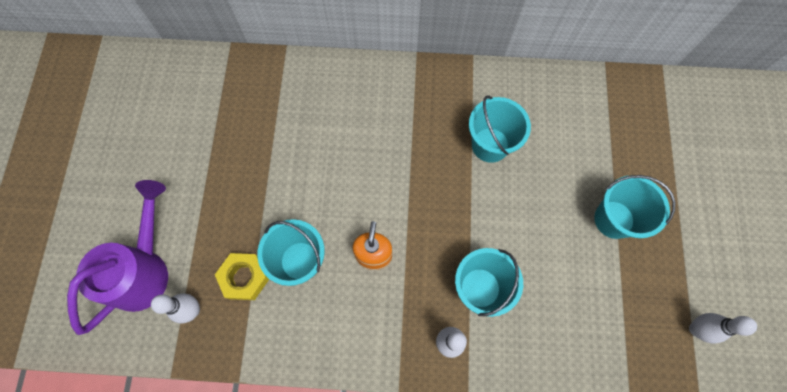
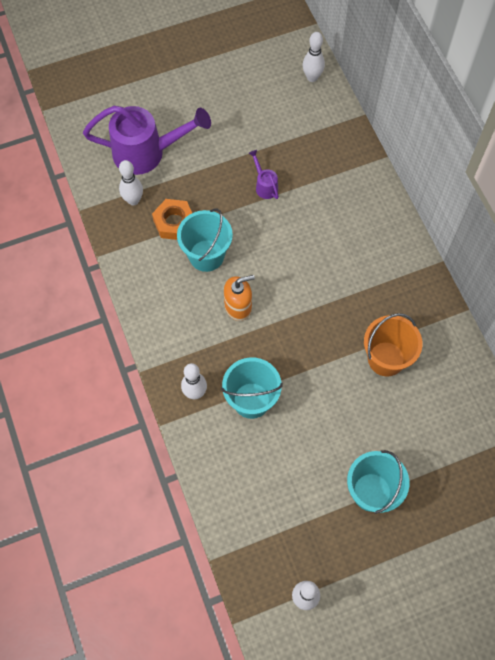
camera: 65 degrees right, 5 degrees down
(160, 68) = (312, 77): none -> white bowling pin
(244, 278) = (174, 223): yellow nut -> orange nut
(254, 167) = (265, 186): none -> purple watering can
(490, 145) = (386, 359): turquoise bucket -> orange bucket

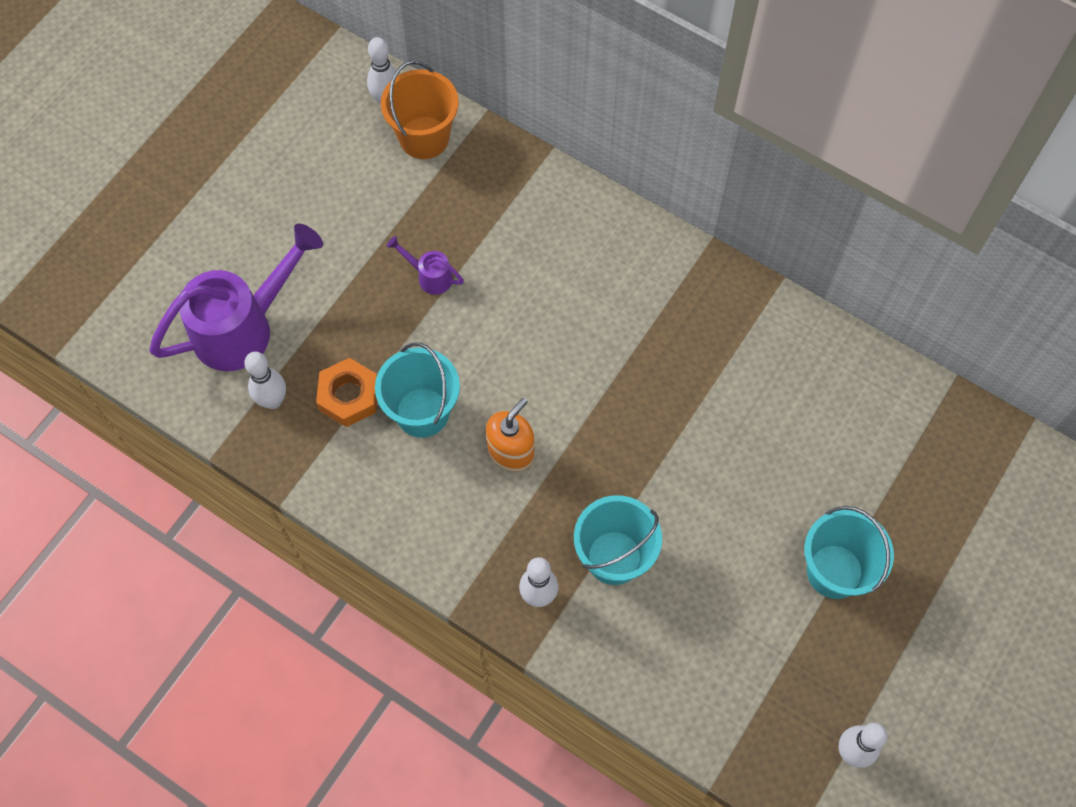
camera: 35 degrees left, 0 degrees up
(386, 359) = (734, 399): orange bucket -> orange bucket (424, 137)

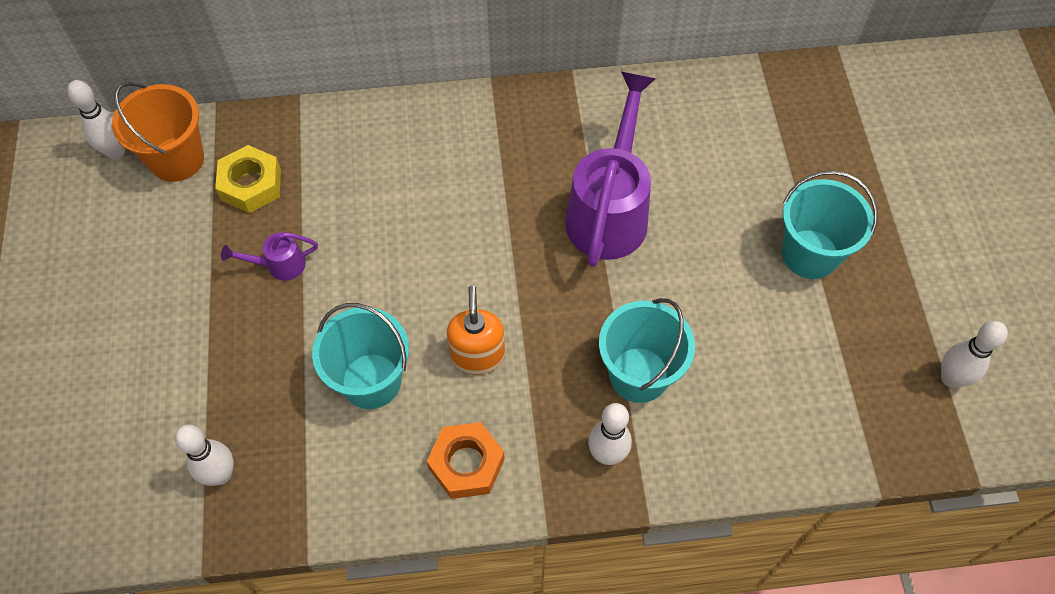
camera: 40 degrees left, 5 degrees down
(243, 327) = (136, 431): purple watering can -> purple watering can (609, 210)
(349, 396) = (291, 417): orange nut -> orange nut (466, 464)
(460, 197) = (251, 185): none -> yellow nut

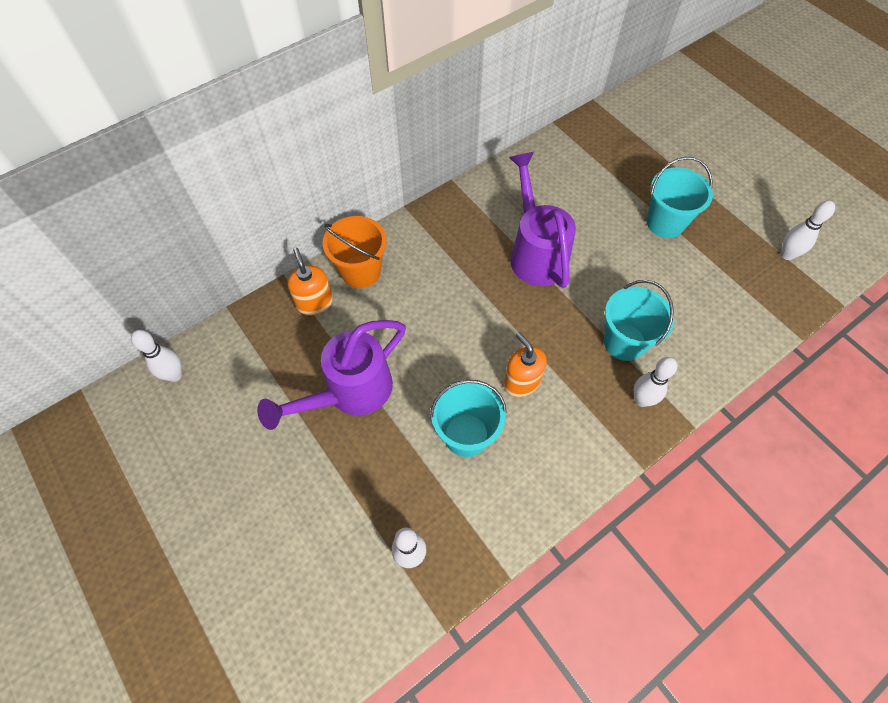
camera: 30 degrees left, 0 degrees up
(177, 159) = (225, 358): orange bucket -> orange bucket (361, 271)
(251, 185) = (292, 349): yellow nut -> none
(279, 265) = (350, 392): purple watering can -> purple watering can, size x2.27
(310, 144) = (314, 303): none -> orange soap dispenser
(466, 464) = (564, 454): orange nut -> none

